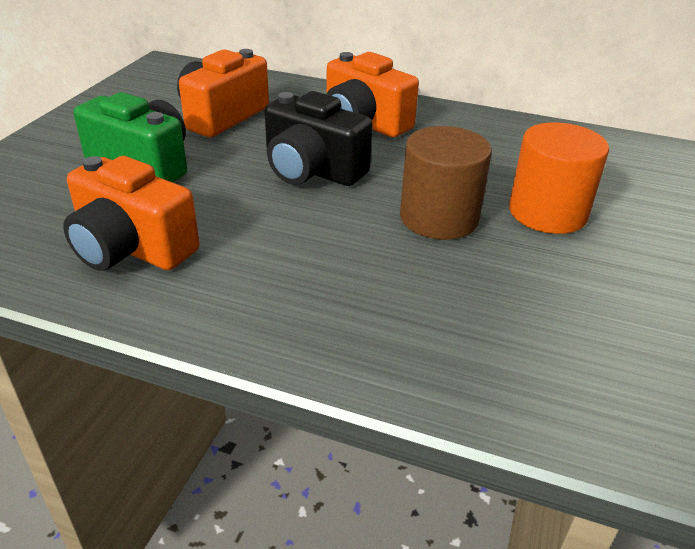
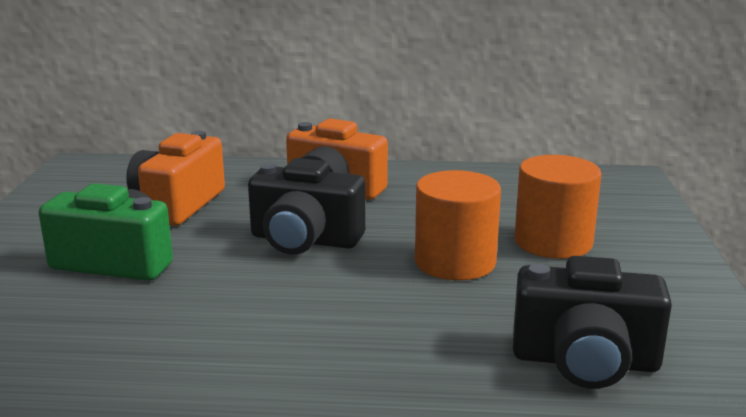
camera: 15 degrees left, 15 degrees down
(131, 248) = (152, 340): orange camera -> none
(439, 217) = (455, 262): brown cylinder -> orange cylinder
(512, 354) = (585, 361): none -> black camera

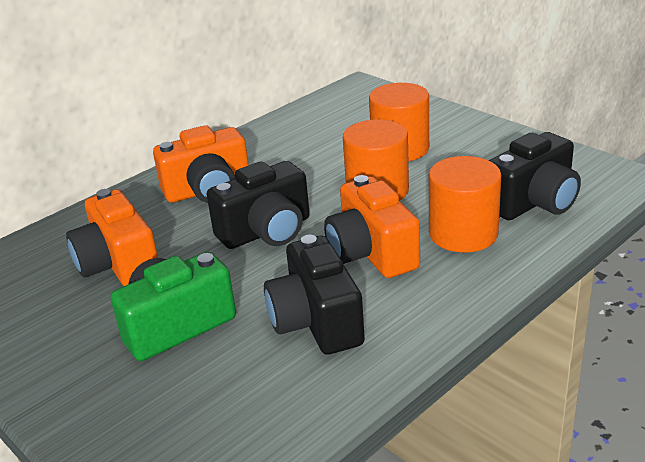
camera: 45 degrees left, 10 degrees up
(189, 322) = (316, 321): none -> black camera
(339, 303) = (371, 253): none -> orange camera
(449, 341) = (463, 233): none -> orange cylinder

